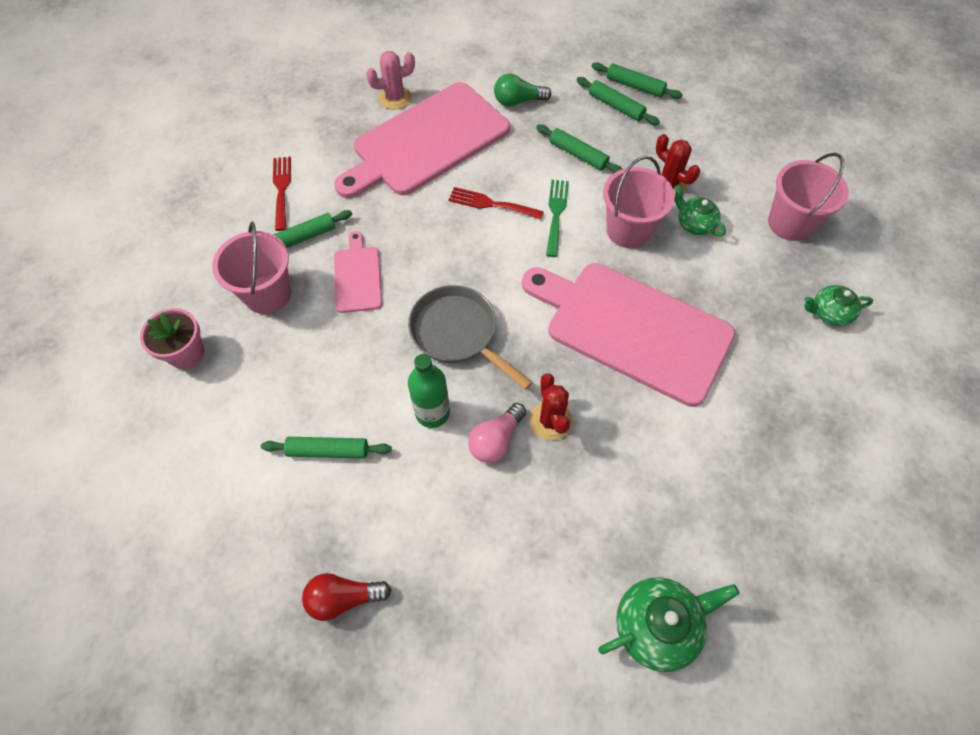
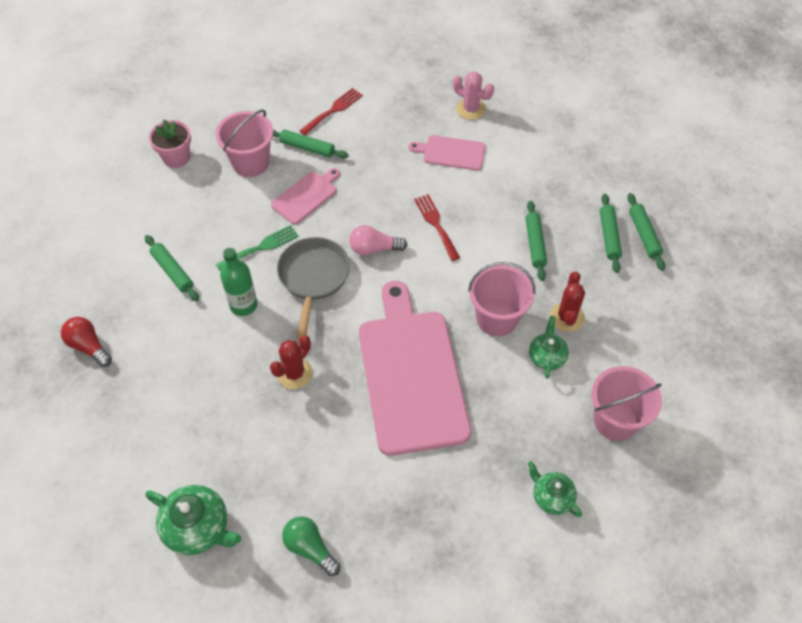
camera: 50 degrees right, 5 degrees down
(426, 142) = (451, 153): pink cutting board -> pink cutting board, size x0.46
(496, 440) = (254, 352): pink light bulb -> pink light bulb (374, 249)
(518, 101) = (546, 176): green light bulb -> green light bulb (310, 548)
(556, 214) = (466, 266): green fork -> green fork (261, 247)

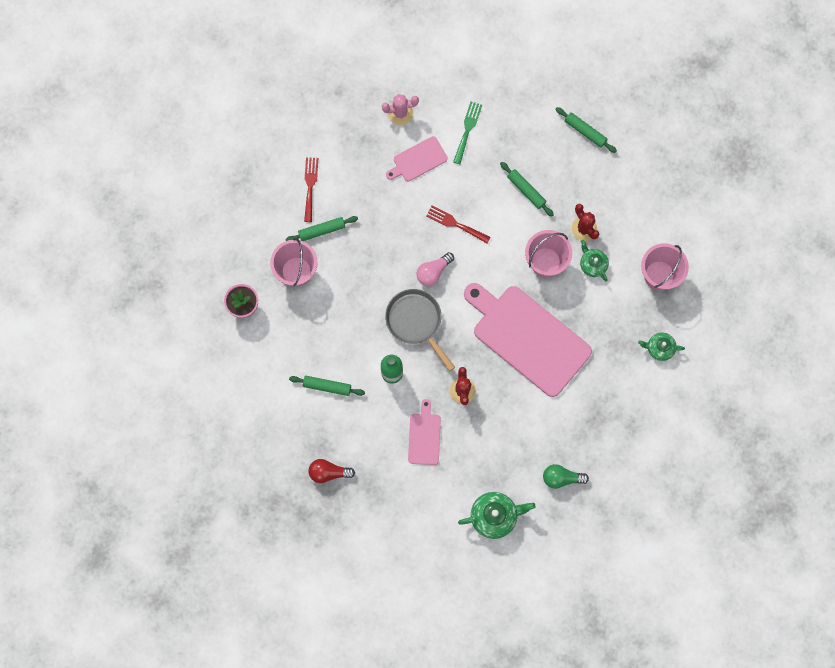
camera: 40 degrees left, 20 degrees up
(261, 247) = (364, 327): green fork -> green fork (467, 130)
(306, 196) = (356, 268): pink cutting board -> pink cutting board (424, 436)
(609, 236) = (565, 149): green rolling pin -> none

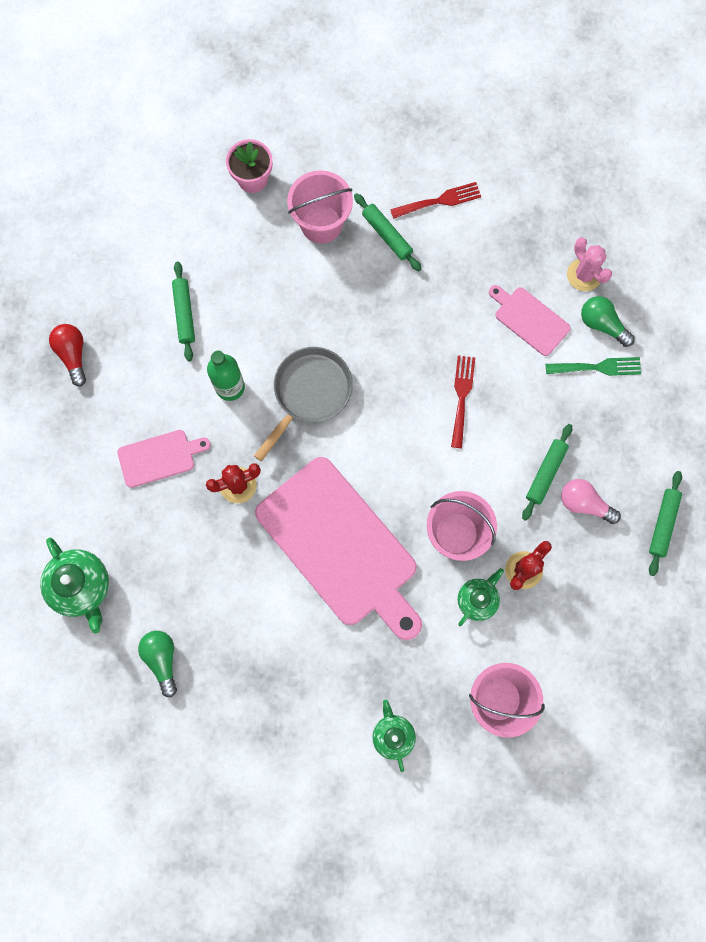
camera: 70 degrees right, 0 degrees up
(433, 272) = (385, 392): pink light bulb -> pink light bulb (584, 504)
(439, 115) = (602, 324): none -> green light bulb
(528, 338) = (341, 546): pink cutting board -> pink cutting board turned 120 degrees clockwise

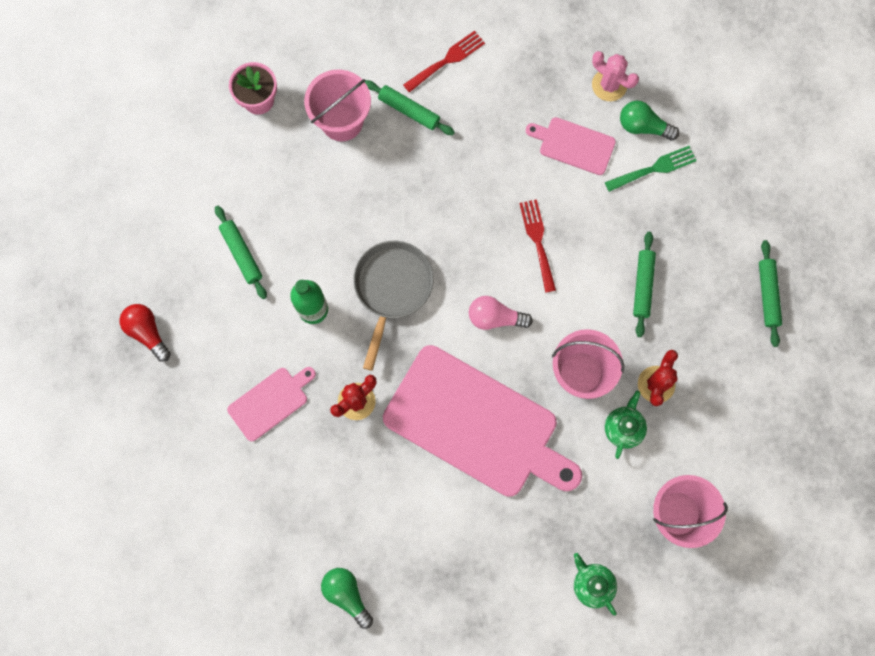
camera: 20 degrees left, 0 degrees up
(81, 586) = (242, 554): green teapot -> none
(584, 504) = (689, 302): pink light bulb -> pink light bulb (495, 318)

